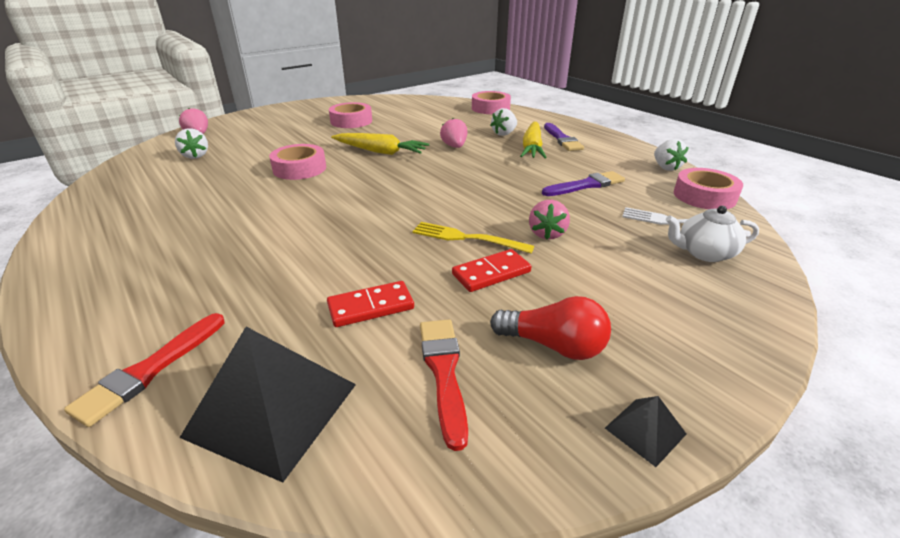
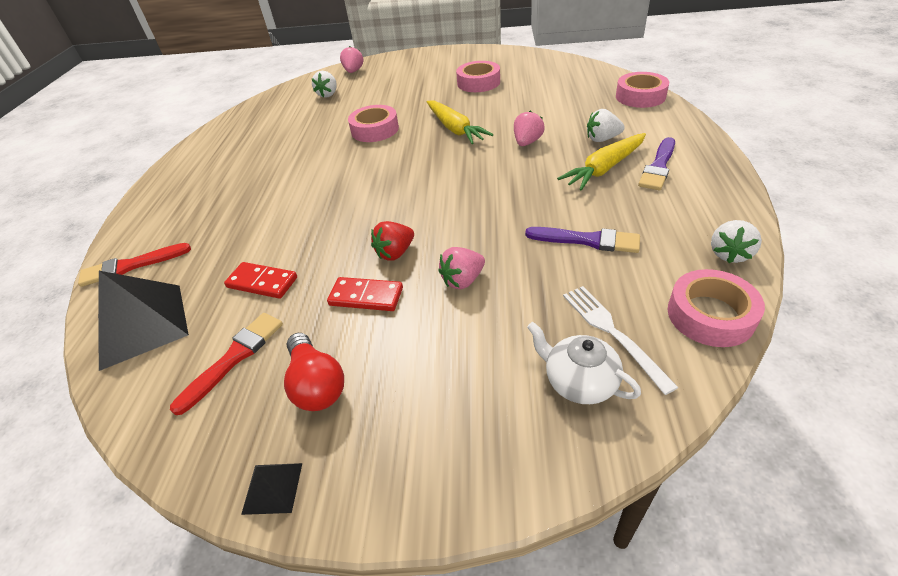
camera: 45 degrees right, 10 degrees up
(466, 238) = (395, 253): yellow fork -> red strawberry

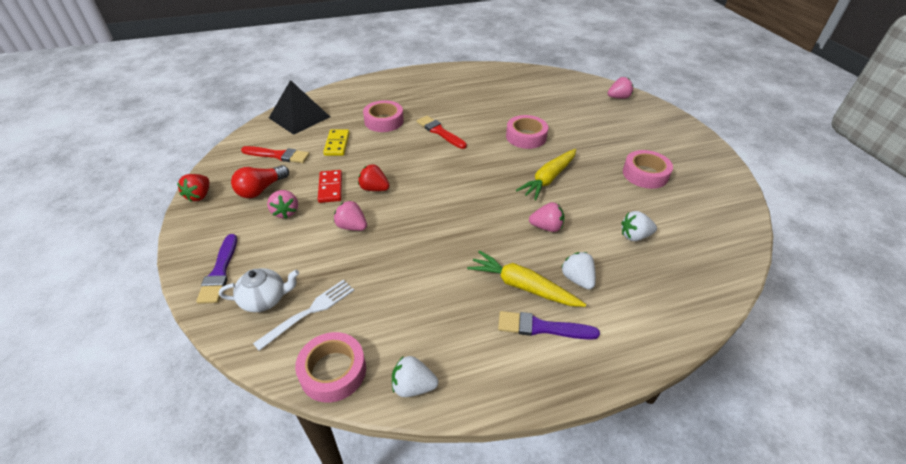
camera: 65 degrees right, 0 degrees up
(131, 266) = (343, 95): red brush -> red brush (440, 132)
(262, 282) = (337, 144): red domino -> yellow domino
(272, 488) = (199, 195): black pyramid -> red strawberry
(328, 94) = (569, 98): white strawberry -> white strawberry (634, 236)
(394, 352) = (286, 212): none -> pink strawberry
(579, 382) = (265, 299): white teapot -> white teapot turned 60 degrees clockwise
(587, 240) = (410, 286): purple brush -> purple brush (220, 272)
(640, 96) = (692, 303): pink tape -> pink tape (384, 121)

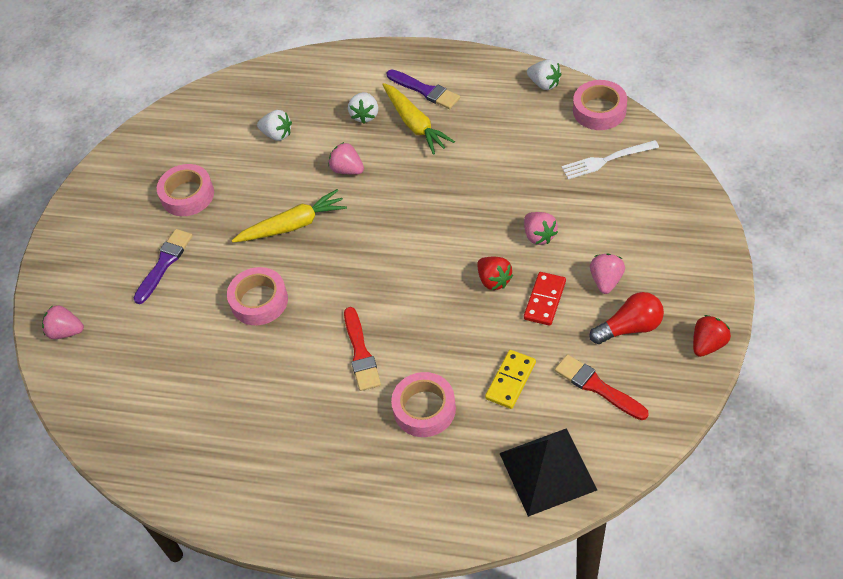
camera: 145 degrees left, 10 degrees up
(220, 272) = (685, 226): purple brush -> purple brush (164, 263)
(265, 299) = (644, 184): white teapot -> none

